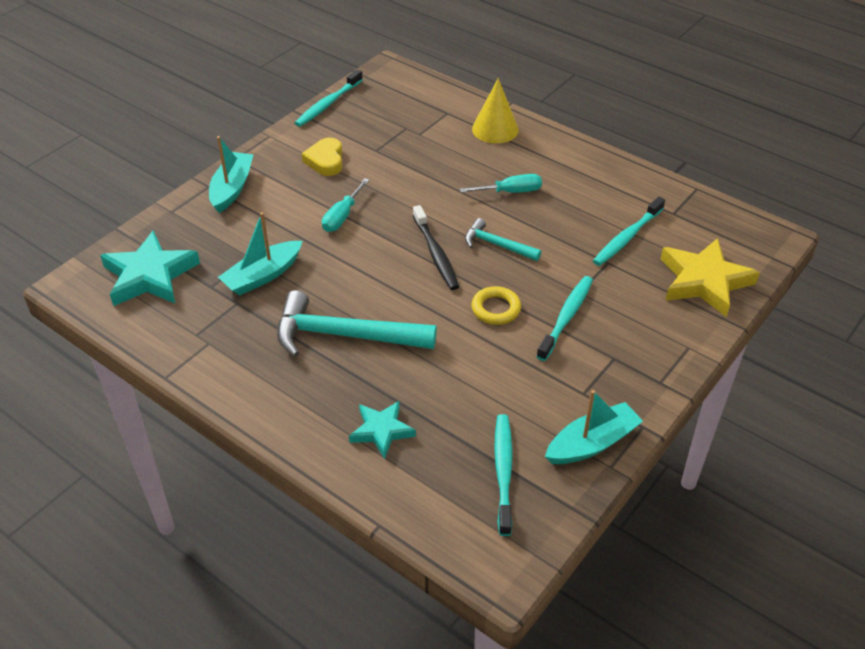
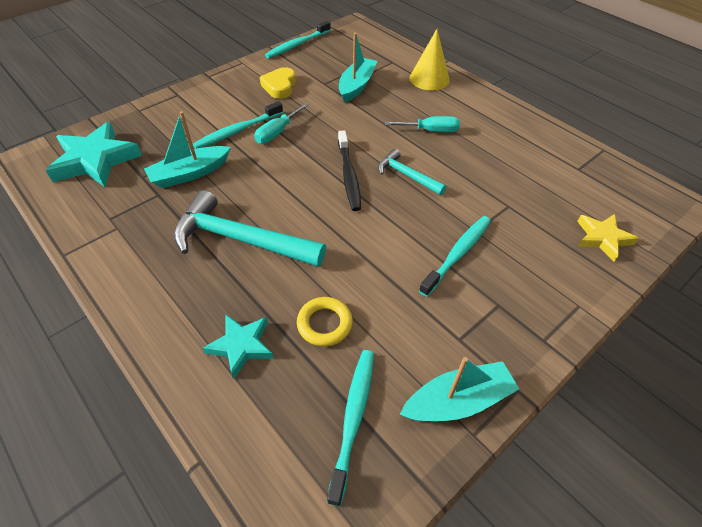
camera: 10 degrees right, 5 degrees up
(232, 188) = (195, 98): turquoise boat -> turquoise boat (356, 86)
(496, 309) = (390, 235): yellow ring -> yellow ring (324, 324)
(627, 237) = (530, 185): turquoise toothbrush -> turquoise toothbrush (237, 131)
(704, 281) = (602, 238): yellow star -> yellow star, size x0.59

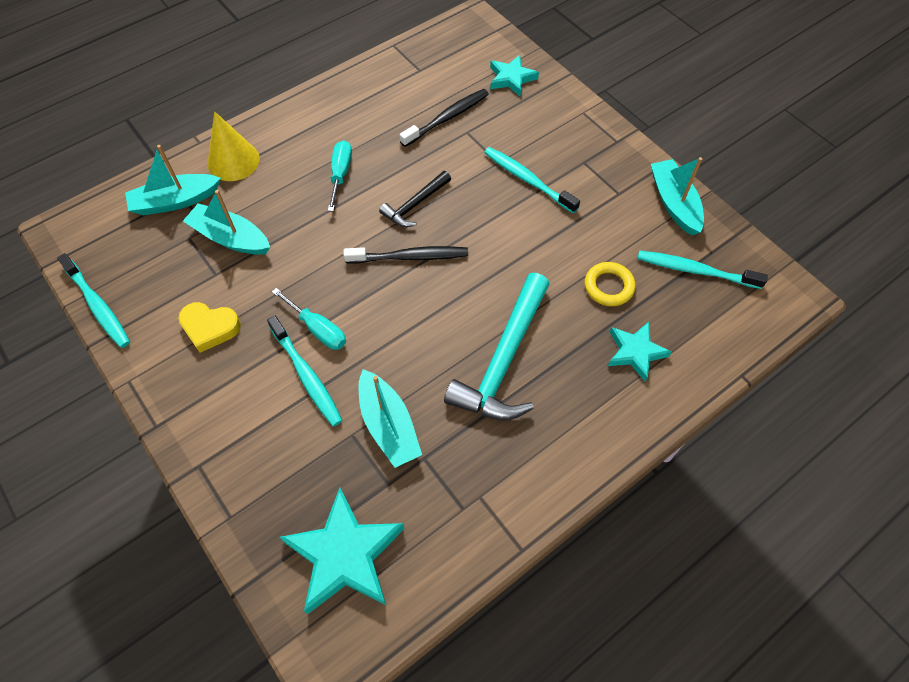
camera: 85 degrees left, 10 degrees up
(385, 60) = (175, 201): none -> turquoise boat
(407, 175) = (415, 204): turquoise hammer -> black hammer
(521, 191) = (447, 118): none -> black toothbrush
(602, 238) = (511, 78): yellow star -> turquoise star

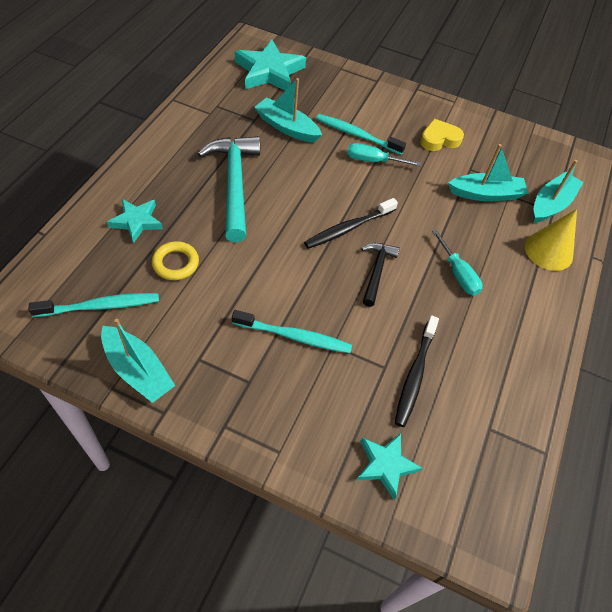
camera: 145 degrees right, 5 degrees down
(98, 306) = (516, 128): turquoise toothbrush -> none

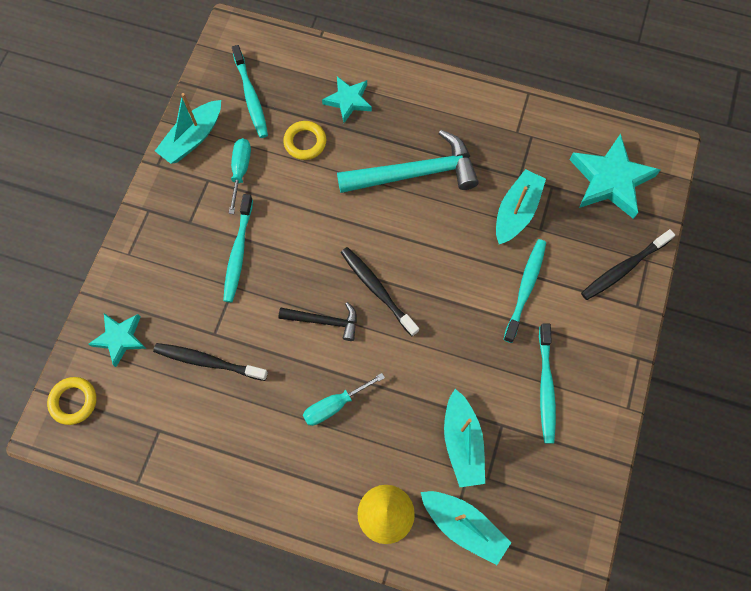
camera: 90 degrees right, 15 degrees up
(345, 81) = (623, 268): none -> black toothbrush
(373, 161) = (486, 309): turquoise screwdriver -> turquoise screwdriver (240, 171)
(439, 139) = (545, 387): yellow heart -> turquoise toothbrush
(461, 522) = (74, 401): none -> yellow ring

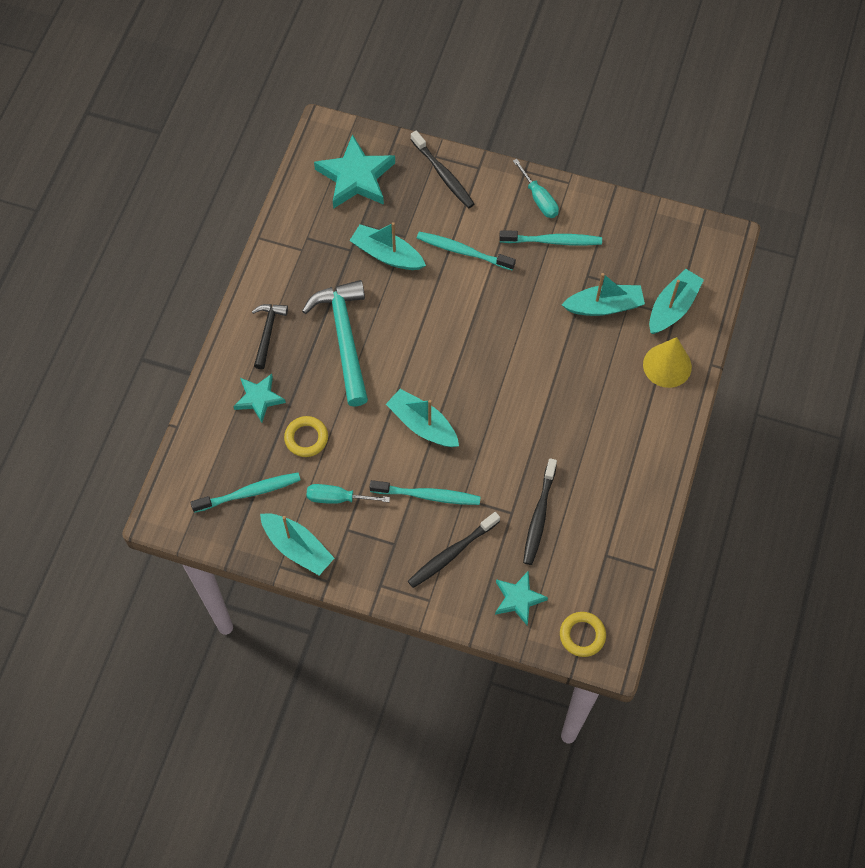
camera: 90 degrees left, 5 degrees down
(316, 247) = (422, 425): none -> turquoise boat
(324, 321) = (497, 417): black hammer -> black hammer (267, 333)
(334, 405) = (576, 406): turquoise screwdriver -> turquoise screwdriver (539, 199)
(377, 290) = (465, 372): black toothbrush -> black toothbrush (451, 553)

